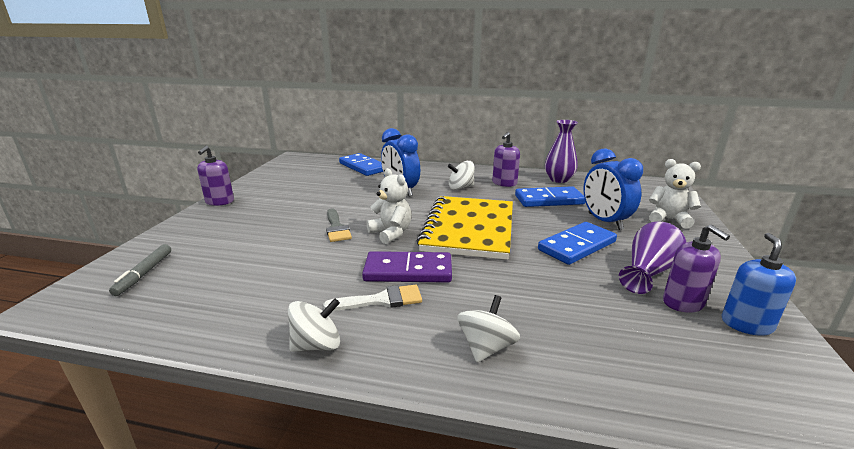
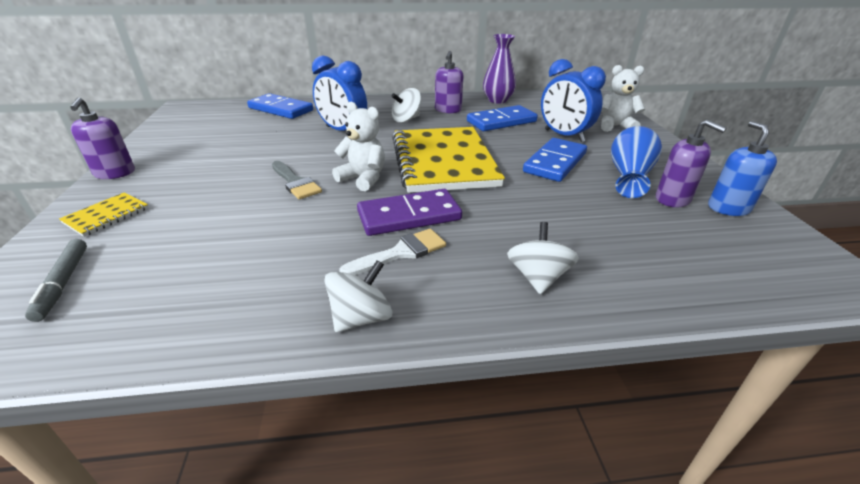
camera: 20 degrees left, 10 degrees up
(196, 231) = (106, 216): none -> yellow notebook
(648, 272) = (629, 176): purple vase -> blue vase

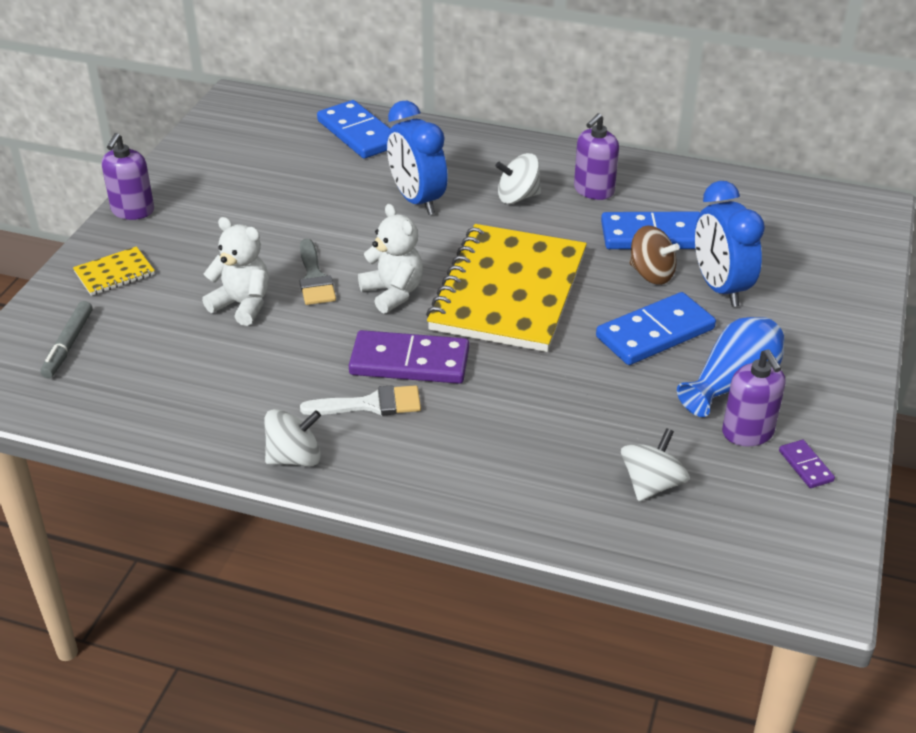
camera: 25 degrees right, 5 degrees up
(497, 100) = (690, 186): purple vase -> none
(520, 137) = (651, 274): none -> brown spinning top
(538, 277) = (484, 473): white spinning top -> white spinning top (651, 484)
(615, 126) = (822, 289): white teddy bear -> white teddy bear (242, 305)
(728, 208) = (805, 466): blue soap dispenser -> purple domino

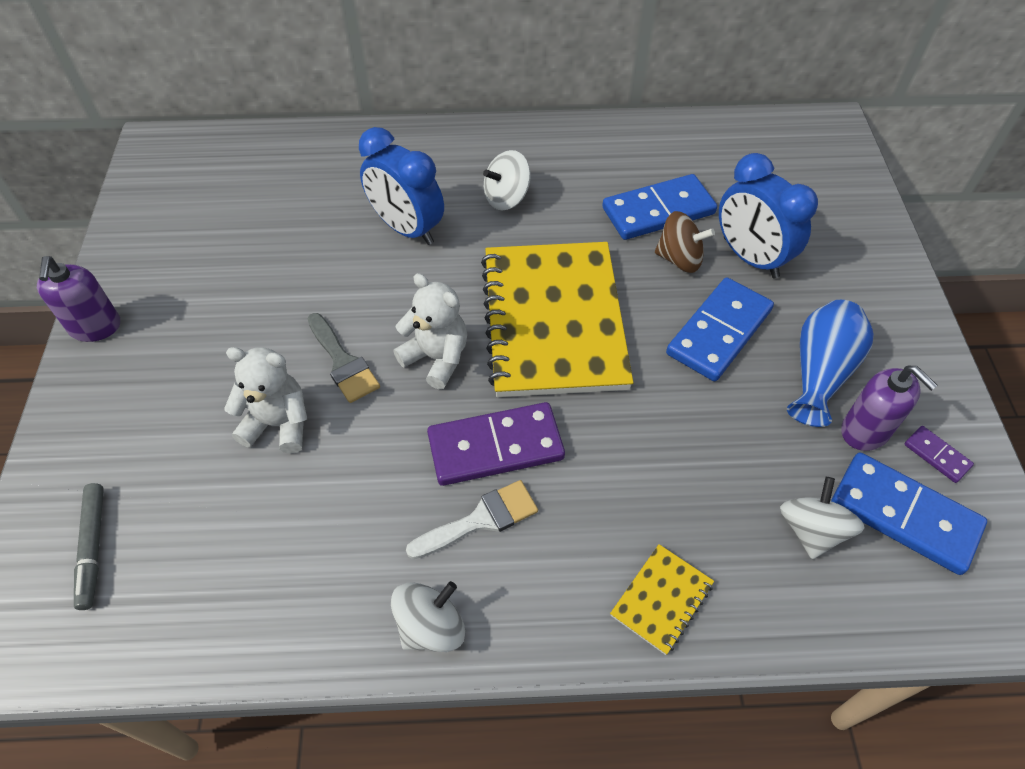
camera: 20 degrees left, 15 degrees up
(114, 273) = (109, 423): yellow notebook -> yellow notebook (661, 599)
(359, 133) = (308, 158): blue domino -> blue domino (904, 515)
(593, 190) = (576, 171): purple soap dispenser -> none

